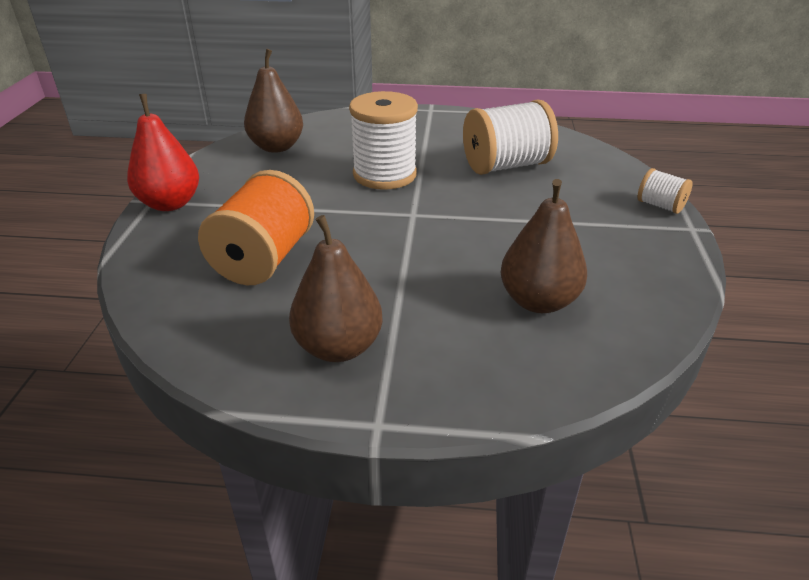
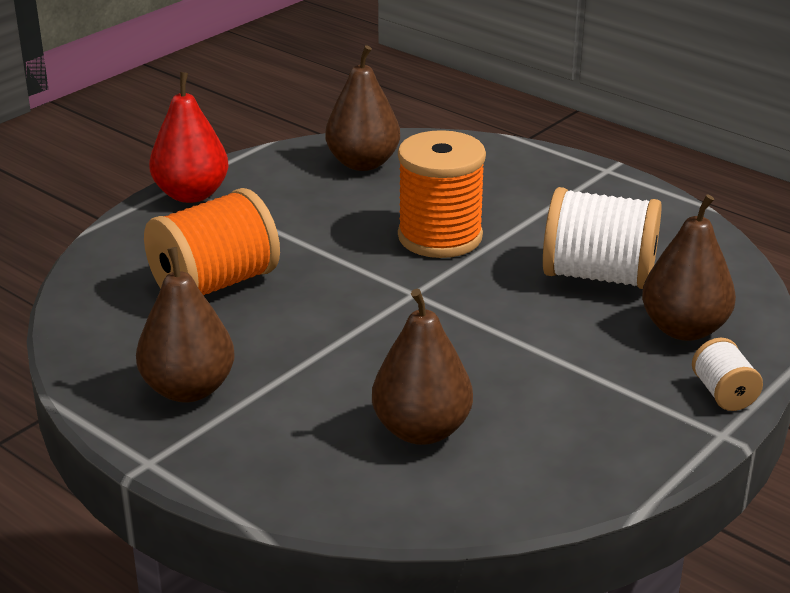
camera: 35 degrees right, 5 degrees down
(384, 175) = (440, 237): white spool -> orange spool
(590, 178) = (684, 329): none -> brown pear

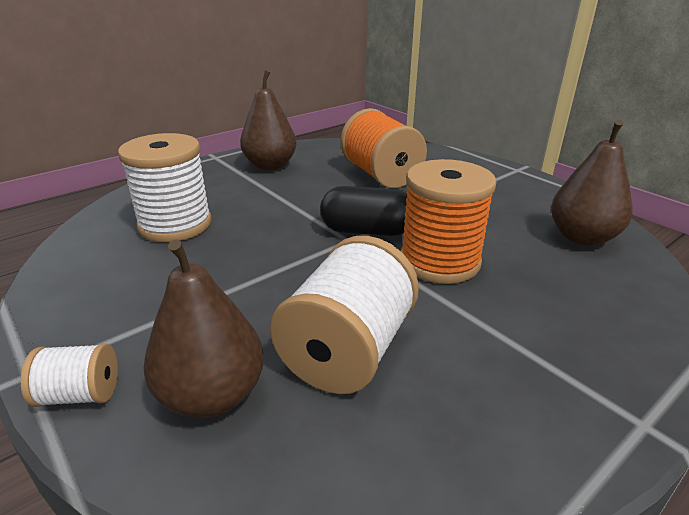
camera: 100 degrees right, 0 degrees up
(191, 194) = (503, 172): red pear -> none
(389, 282) = (367, 231): none -> black capsule
(421, 430) = (175, 225): brown pear -> white spool

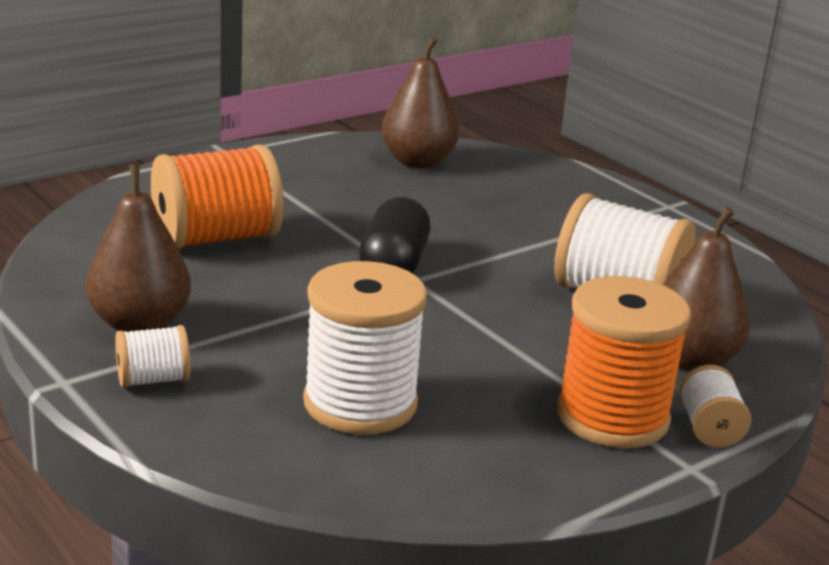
camera: 90 degrees left, 5 degrees down
(213, 173) = (153, 380): none -> white spool
(439, 261) = (465, 236): orange spool -> orange spool (612, 417)

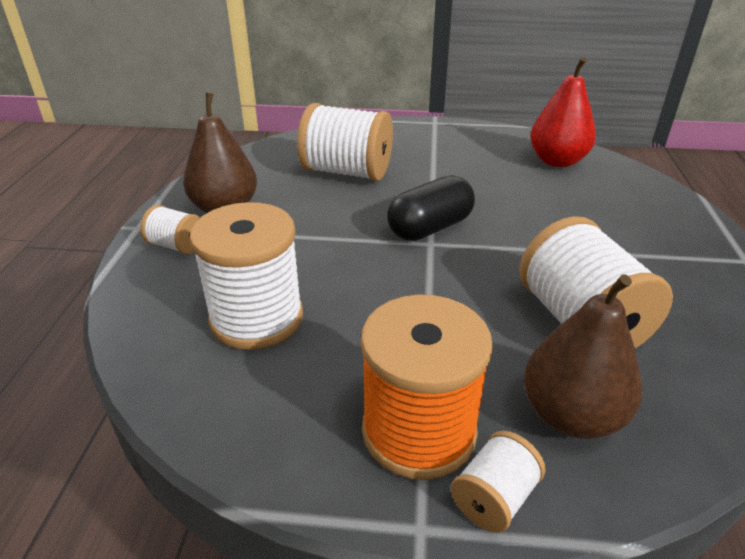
camera: 45 degrees right, 10 degrees up
(216, 238) = (347, 172): orange spool -> white spool
(417, 162) = (557, 161): brown pear -> red pear

